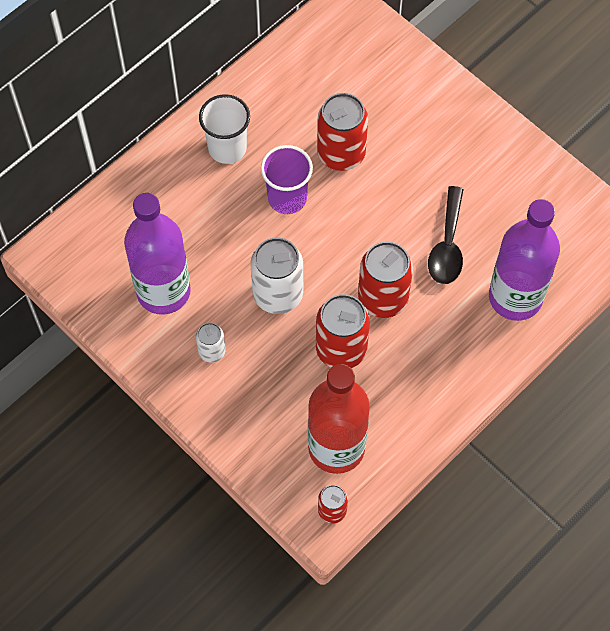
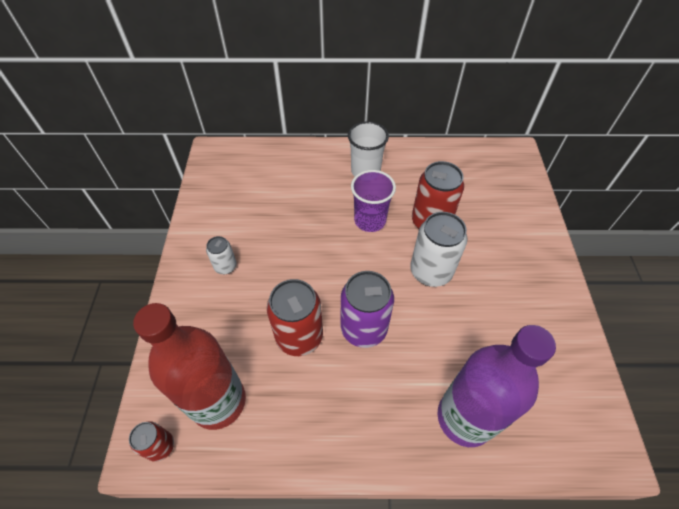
camera: 45 degrees right, 10 degrees down
(163, 291) = (243, 213): purple bottle -> none
(278, 294) = (301, 268): white can -> white can (430, 271)
(383, 298) = (364, 328): red can -> purple can
(447, 245) = (447, 333): black spoon -> none

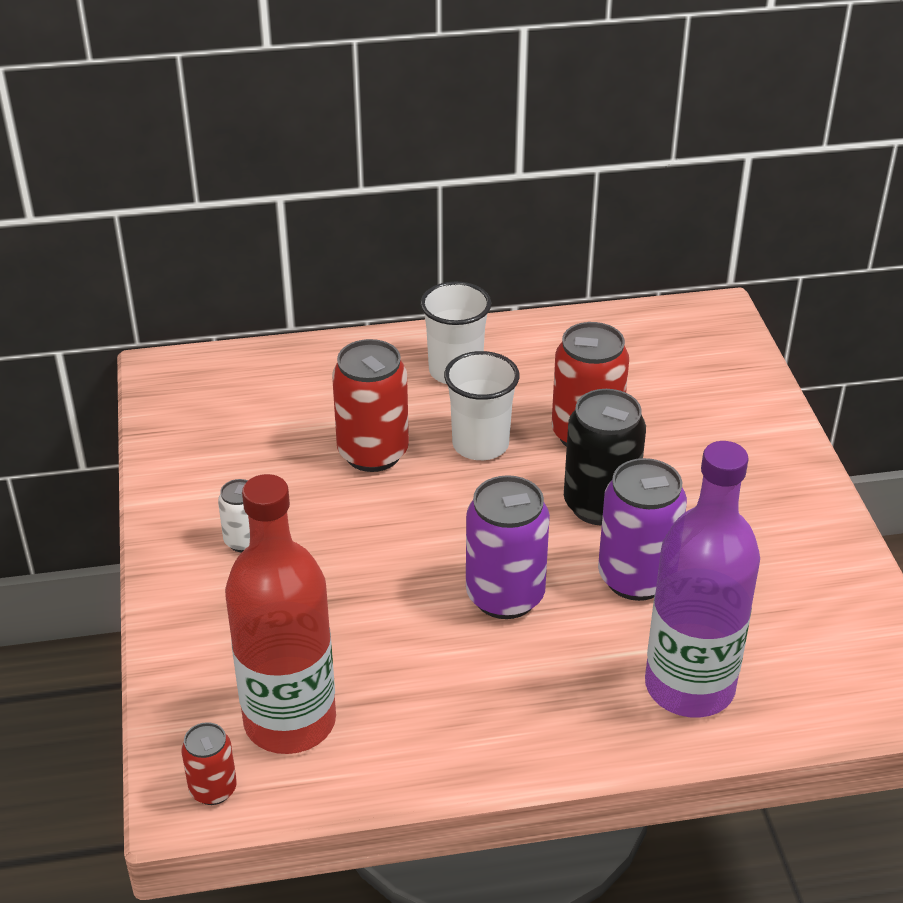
camera: 10 degrees left, 15 degrees down
(299, 336) = (400, 620): red can -> red can (373, 453)
(370, 220) = (480, 444): purple cup -> white cup
(430, 271) = (600, 505): white can -> black can
(444, 328) = (636, 578): none -> purple can

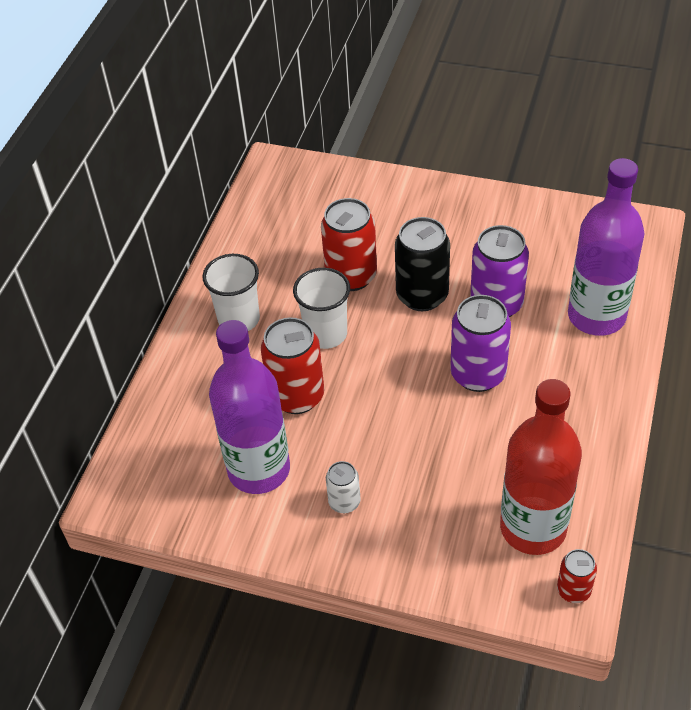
camera: 60 degrees left, 10 degrees up
(254, 459) = (259, 469): none -> purple bottle

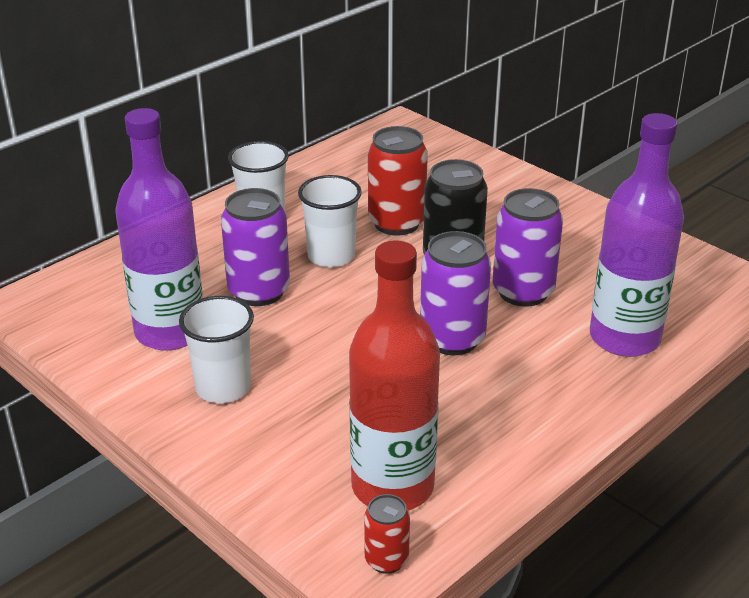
camera: 25 degrees right, 15 degrees down
(297, 396) = (259, 291): red can -> purple can
(344, 502) = (223, 387): white can -> white cup

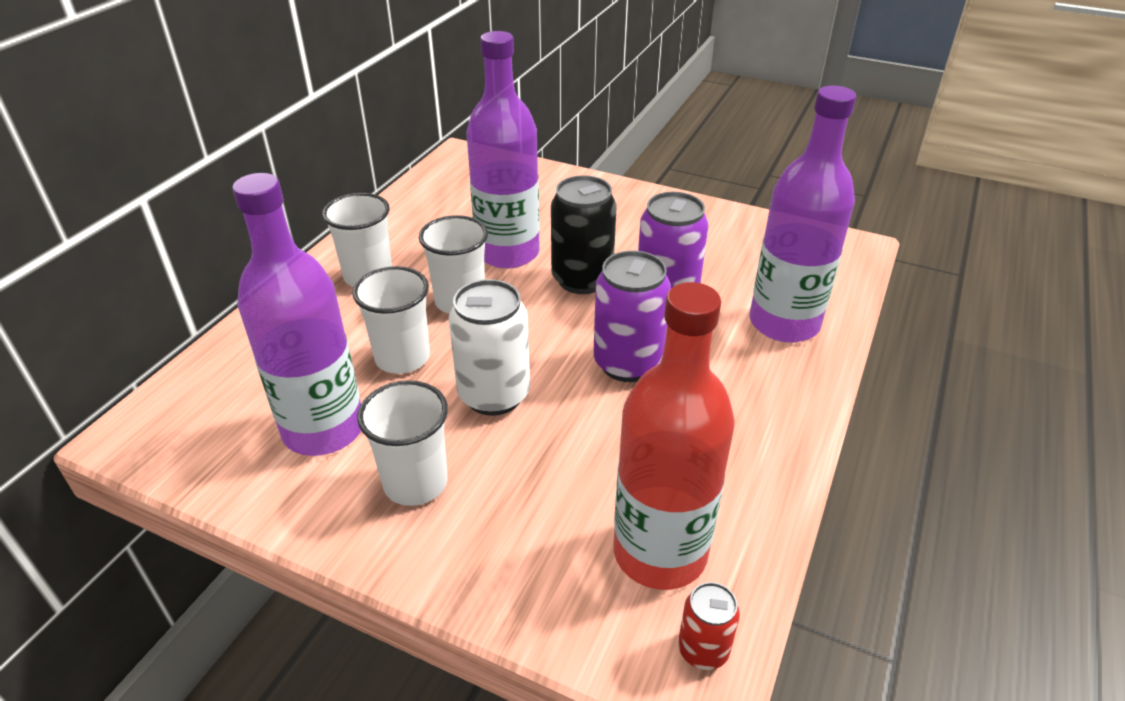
camera: 20 degrees left, 5 degrees up
(259, 291) = (402, 358): purple can -> white cup
(320, 338) = (494, 395): none -> white can
(396, 223) = (508, 253): red can -> purple bottle

